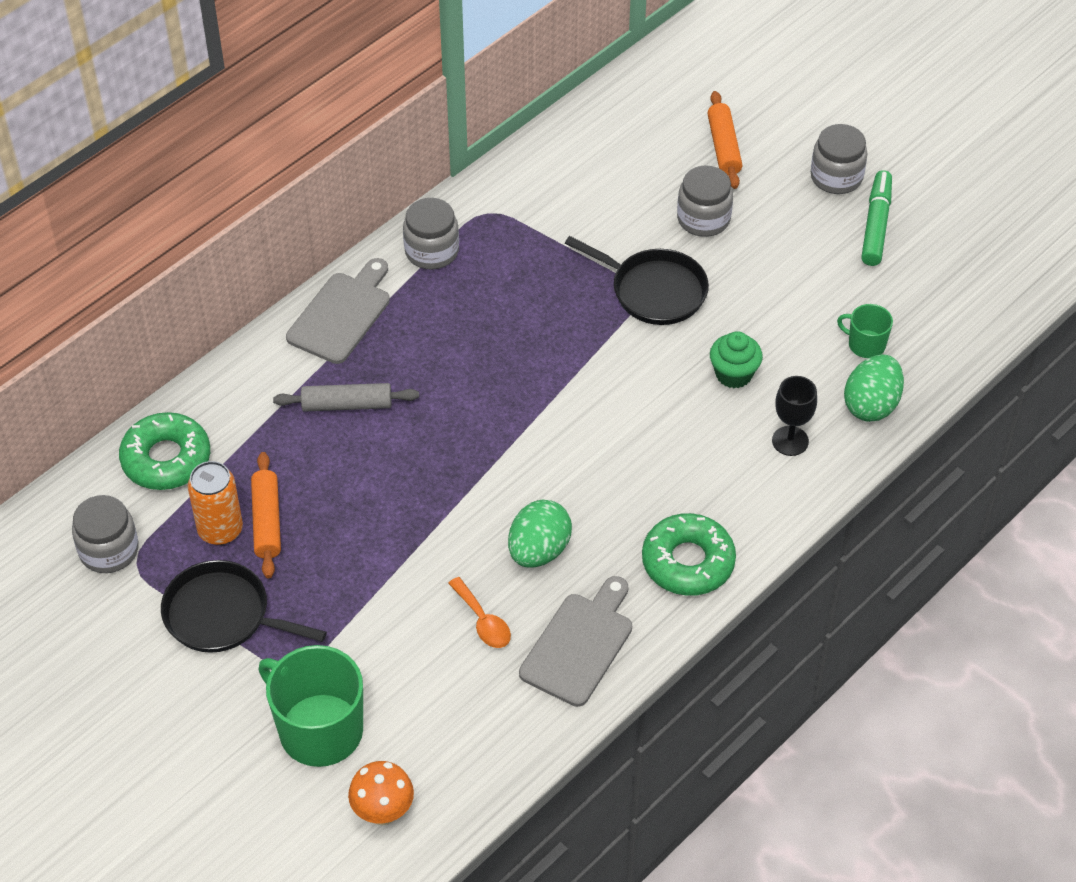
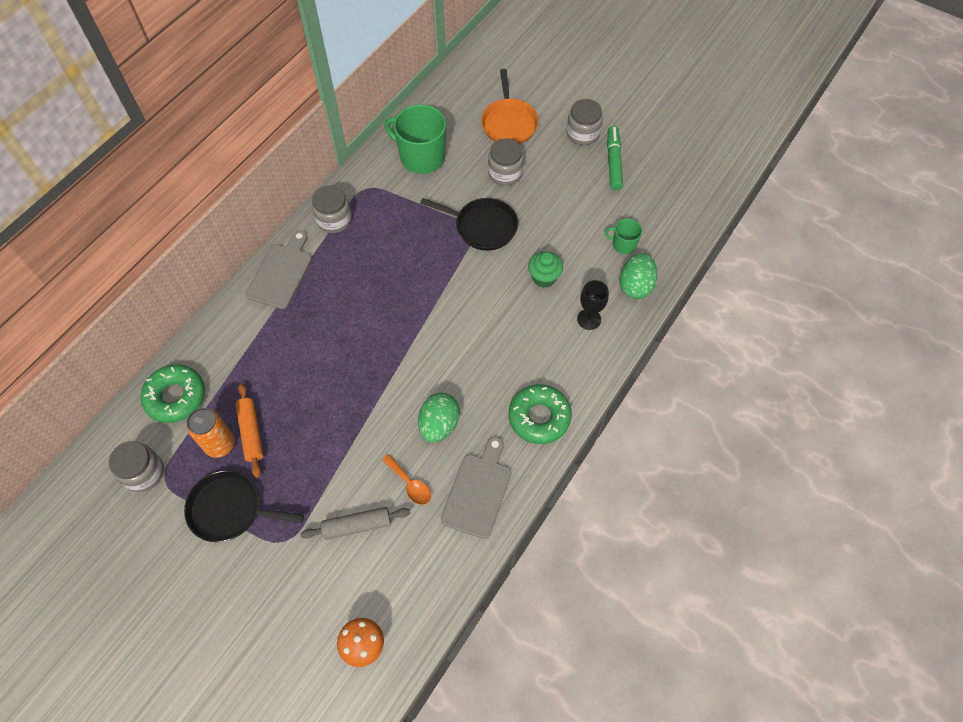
camera: 10 degrees left, 10 degrees up
(319, 730) = (309, 588): green mug -> green mug (421, 157)
(347, 405) = (294, 338): grey rolling pin -> grey rolling pin (357, 525)
(724, 147) = (509, 123): orange rolling pin -> orange pan

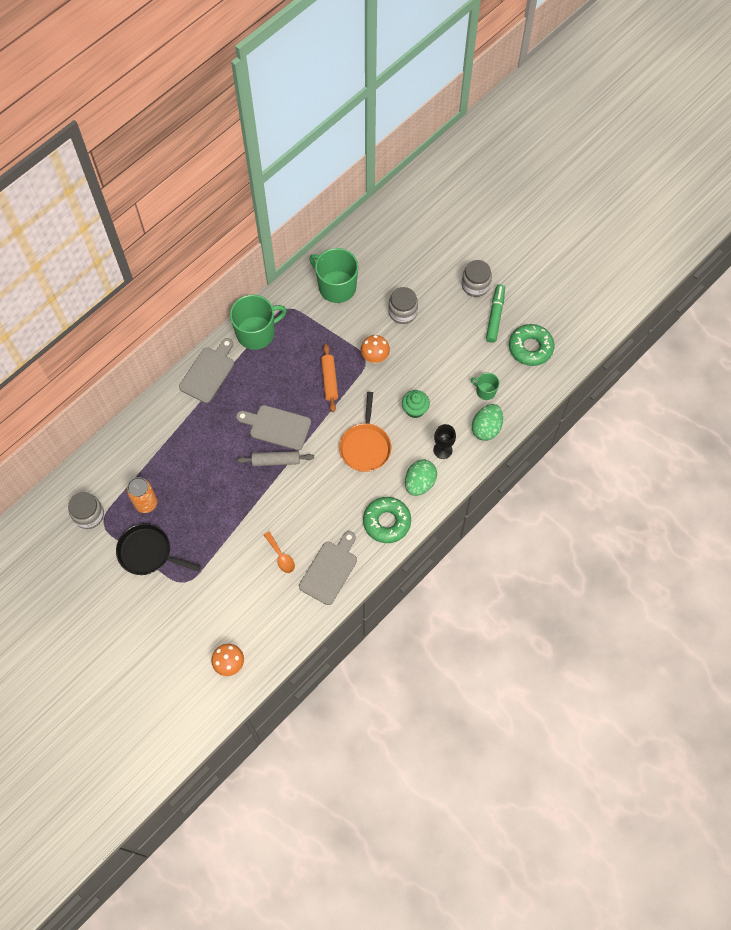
camera: 10 degrees right, 5 degrees up
(176, 397) = (117, 461): green donut -> green donut (530, 348)
(251, 432) = (170, 498): orange rolling pin -> orange rolling pin (329, 380)
(334, 220) = (256, 333): grey jar -> green mug
(357, 525) = (237, 580): grey rolling pin -> grey rolling pin (276, 461)
(377, 323) = (277, 427): none -> grey cutting board
(439, 425) = (310, 515): green egg -> green egg (419, 483)
(483, 227) = (375, 358): black pan -> orange mushroom
(509, 123) = (415, 266): orange pan -> orange pan (365, 447)

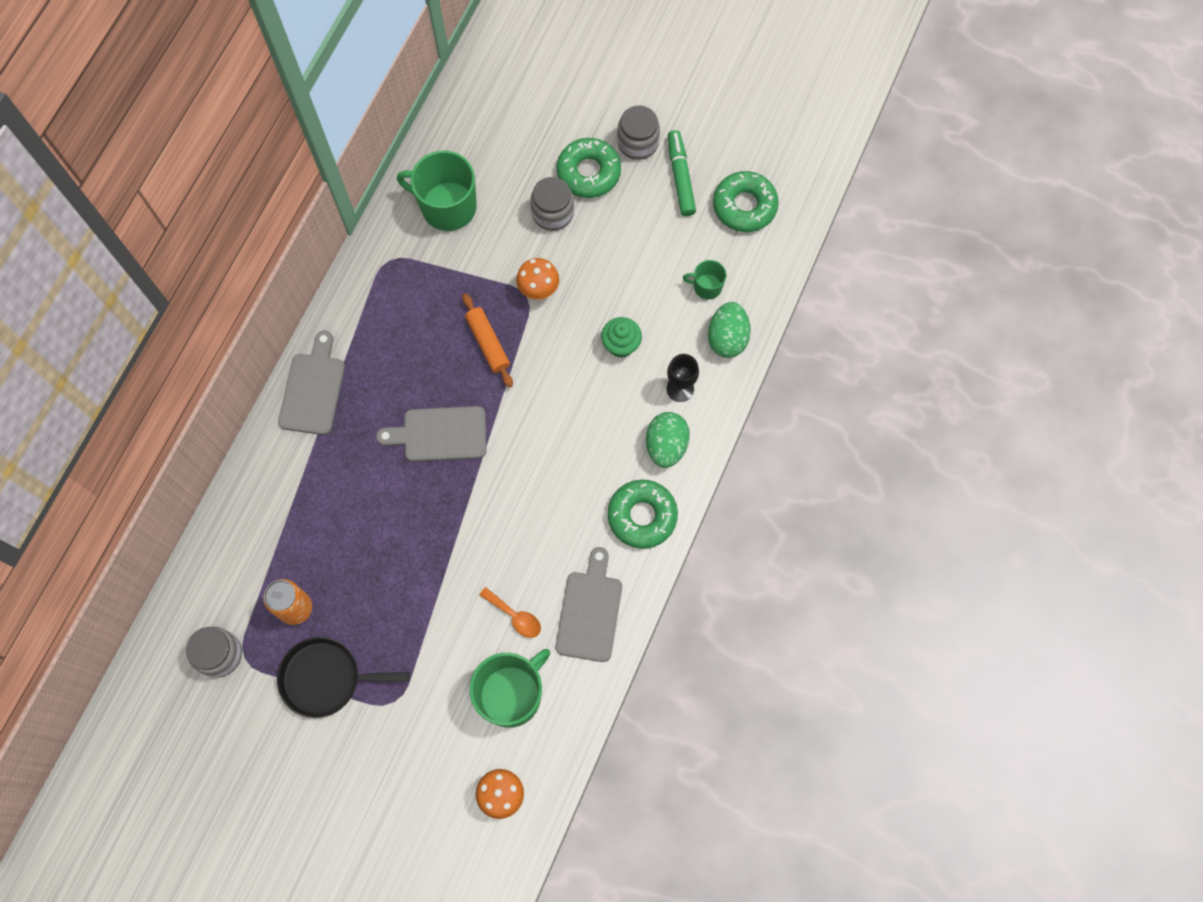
camera: 20 degrees left, 5 degrees up
(256, 333) = (360, 309): green mug -> green mug (511, 694)
(276, 461) = (456, 483): grey rolling pin -> none
(365, 447) = (573, 420): orange pan -> none
(436, 294) = (588, 172): none -> green donut

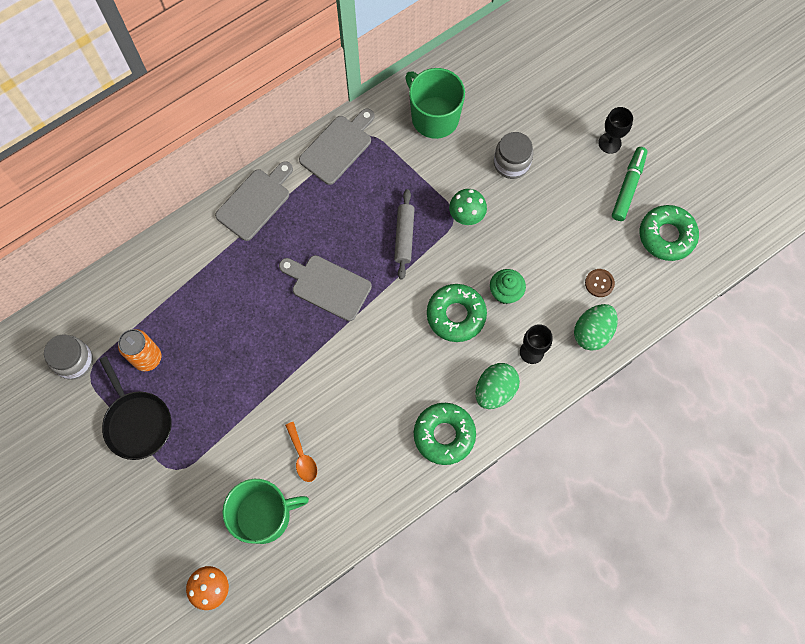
camera: 30 degrees right, 0 degrees up
(325, 678) = (137, 423): black pan -> black pan turned 150 degrees counterclockwise
(488, 343) = (404, 236): orange rolling pin -> grey rolling pin
(538, 290) = (466, 216): orange mushroom -> green mushroom
(588, 172) = (557, 146): green donut -> green donut (456, 315)
(589, 611) = (360, 486): grey cutting board -> grey cutting board (338, 147)
(638, 143) = (609, 143): grey jar -> black goblet
(706, 287) = (599, 283): green mug -> brown button

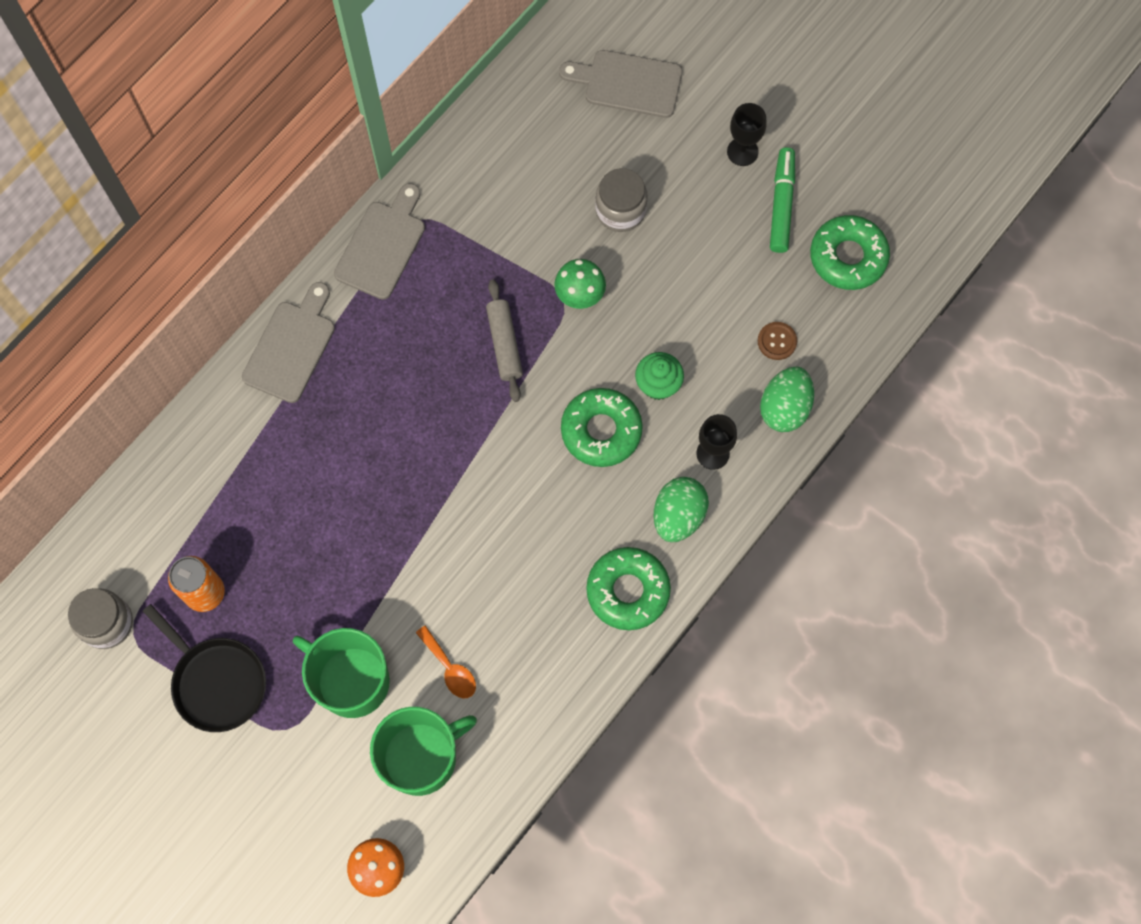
camera: 15 degrees left, 0 degrees up
(328, 286) = (421, 436): grey cutting board -> grey cutting board (628, 83)
(434, 117) = (500, 173): green mug -> green mug (351, 681)

